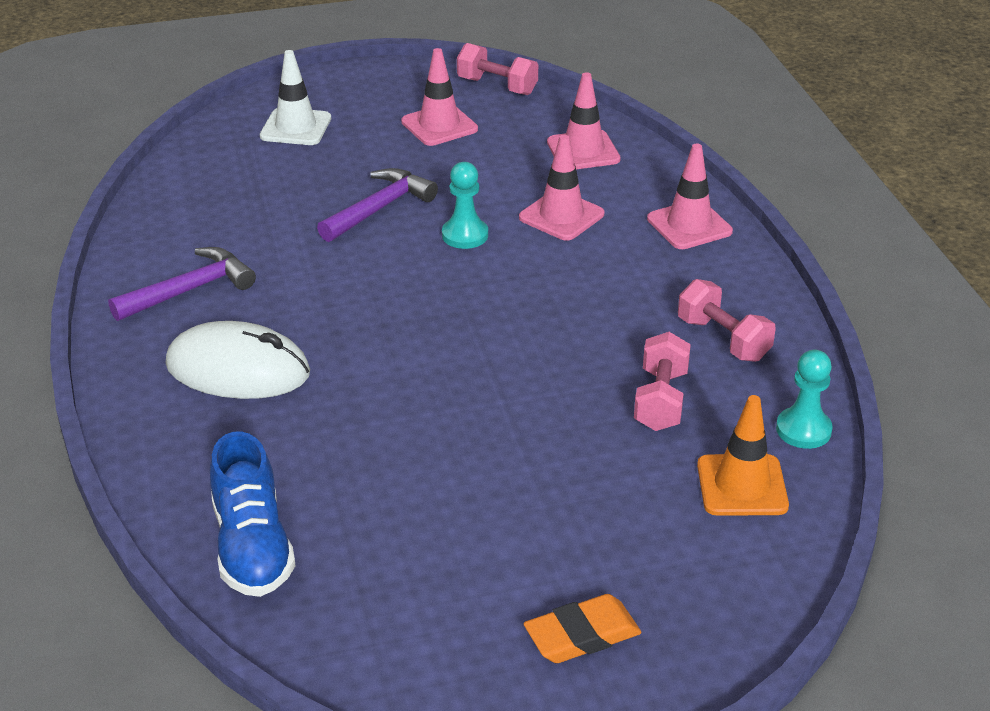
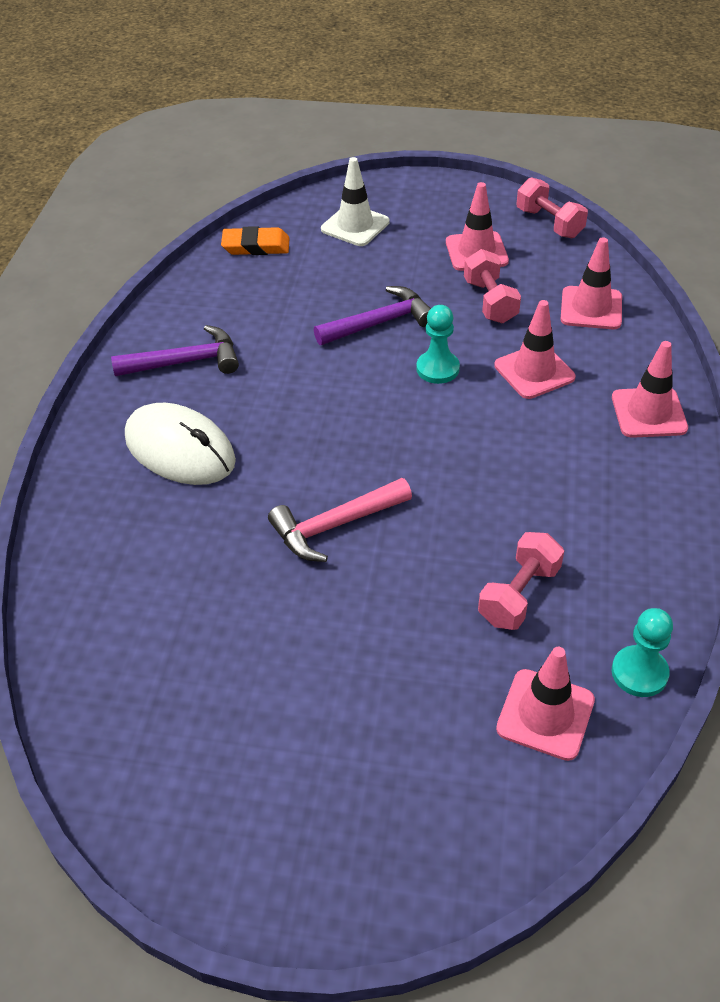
camera: 25 degrees right, 10 degrees up
(252, 546) = (95, 626): blue shoe -> none
(447, 393) = (334, 526): none -> pink hammer
(582, 635) = (311, 822): orange eraser -> orange eraser (256, 246)
(723, 339) = (614, 547): pink dumbbell -> pink dumbbell (490, 301)
(742, 486) = (545, 714): orange traffic cone -> pink traffic cone

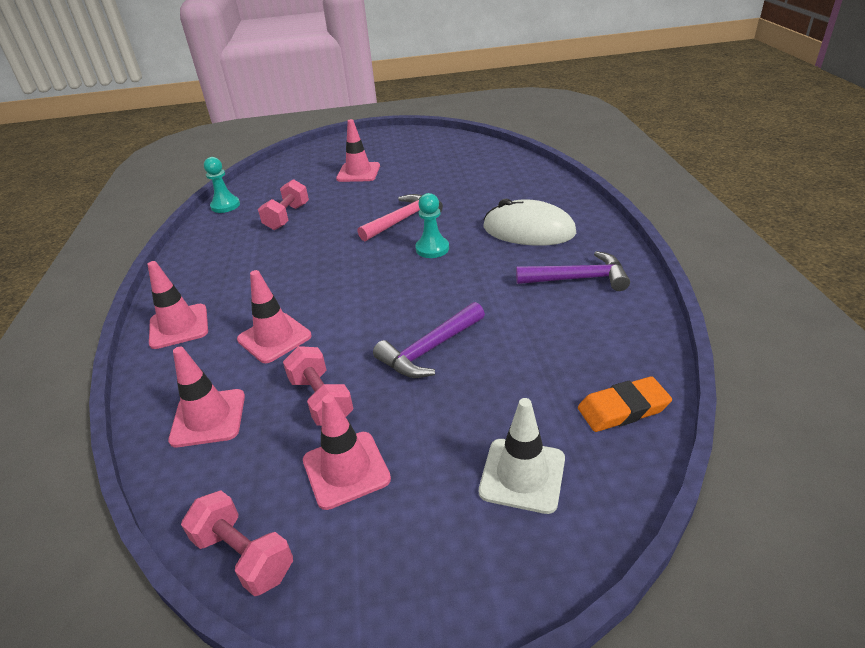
camera: 165 degrees right, 10 degrees down
(186, 362) = (578, 279): purple hammer -> purple hammer turned 150 degrees counterclockwise
(437, 369) = (361, 321): turquoise pawn -> turquoise pawn (432, 249)
(545, 714) = (274, 186): pink traffic cone -> pink traffic cone (358, 172)

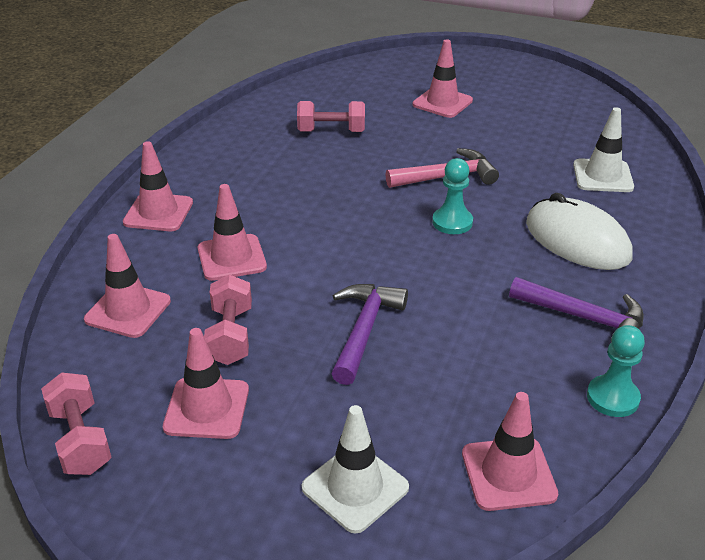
camera: 25 degrees right, 0 degrees up
(225, 206) = (281, 97): turquoise pawn -> turquoise pawn (612, 398)
(287, 217) = (331, 131): pink dumbbell -> pink dumbbell turned 45 degrees clockwise
(429, 350) = (364, 330): purple hammer -> purple hammer turned 120 degrees clockwise
(509, 185) = (602, 176): none -> white traffic cone
(623, 409) = (508, 474): orange eraser -> pink traffic cone

